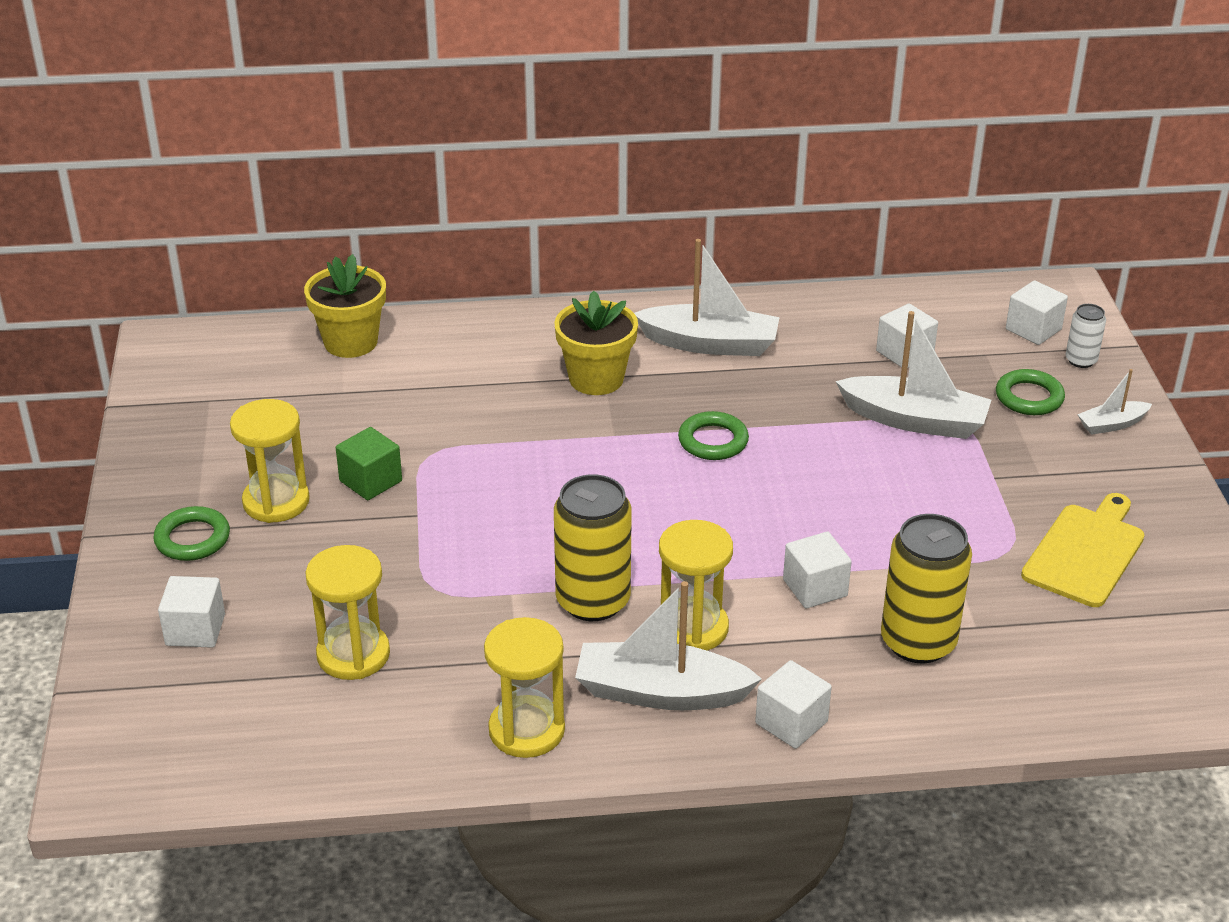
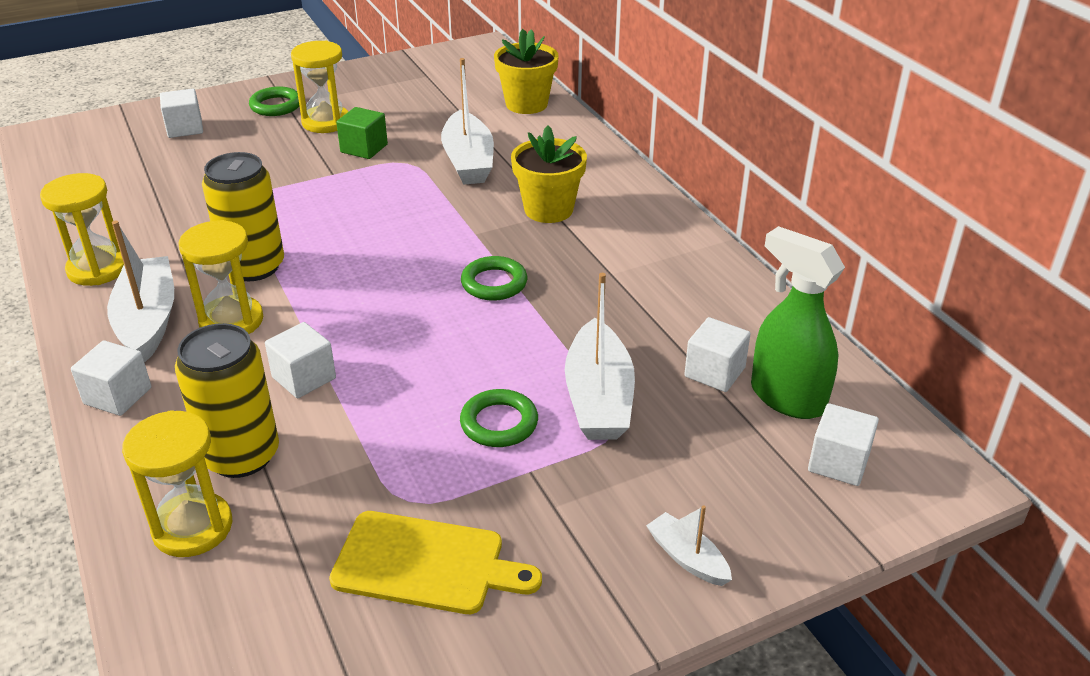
camera: 70 degrees right, 0 degrees up
(353, 654) = (170, 185): yellow hourglass -> yellow hourglass (192, 527)
(709, 343) = (641, 254): white boat -> white boat (468, 161)
(950, 329) = (786, 397): none -> green spray bottle
(1029, 397) = (696, 478): green ring -> green ring (499, 423)
(1081, 360) = (805, 513): white can -> none

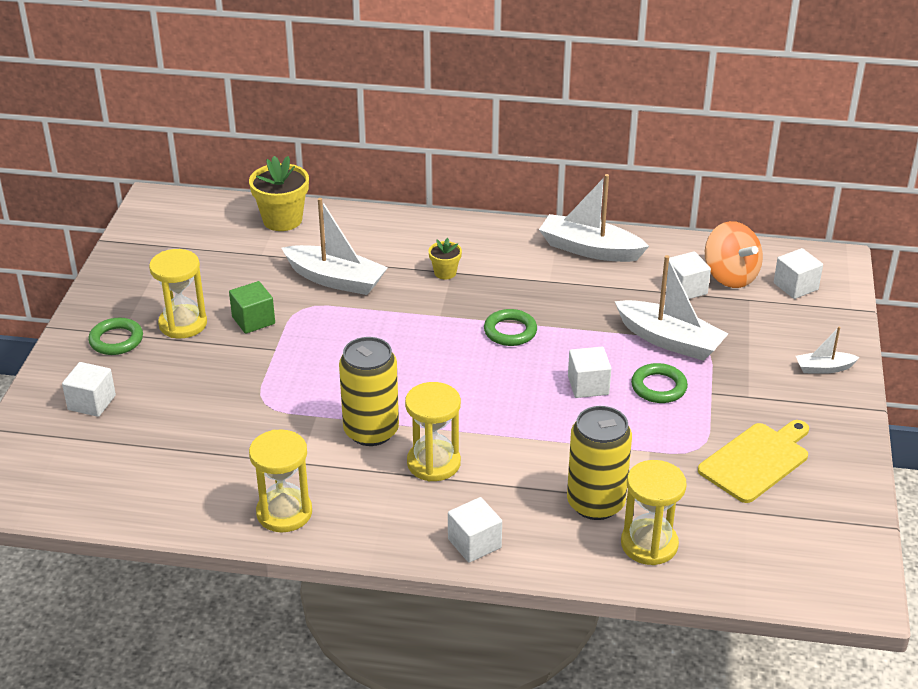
camera: 55 degrees left, 0 degrees up
(148, 321) = (390, 504): white boat -> white boat (590, 249)
(304, 378) = (536, 450): white cube -> white cube (588, 385)
(548, 209) = (445, 273): yellow flower pot -> yellow flower pot, size x0.54
(786, 397) = (730, 276): green spray bottle -> orange spinning top

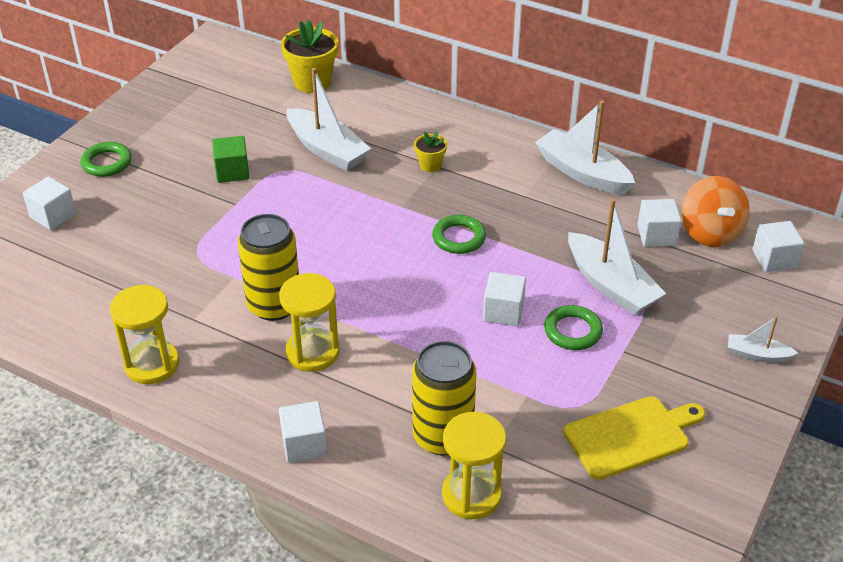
camera: 20 degrees right, 5 degrees up
(183, 324) = (170, 161): yellow hourglass -> none

